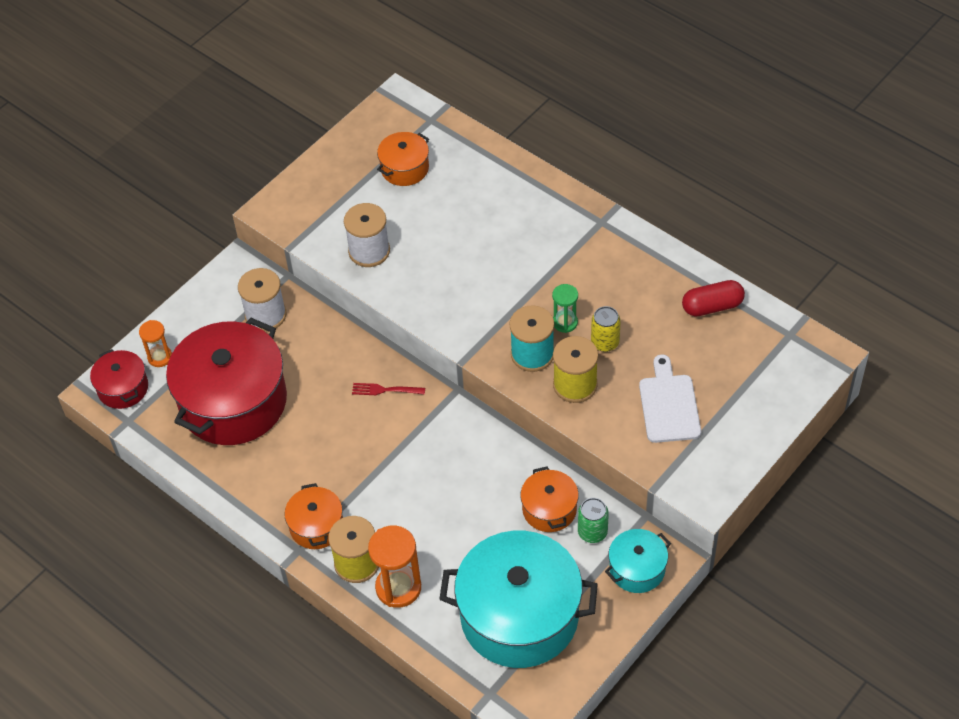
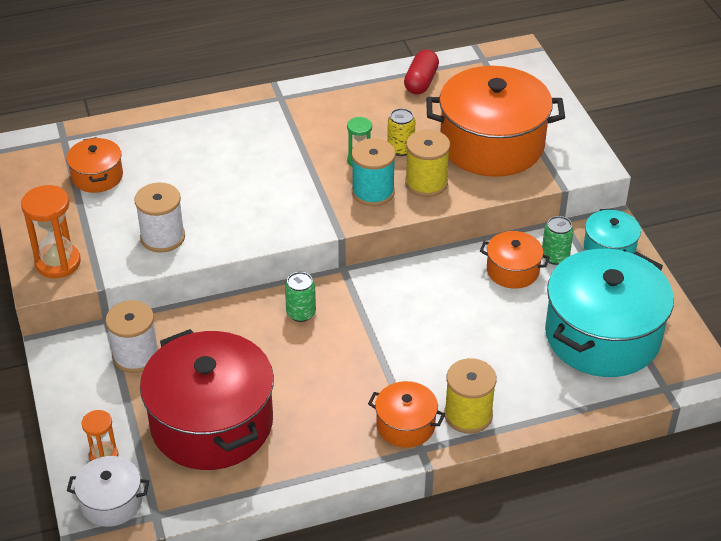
camera: 60 degrees left, 10 degrees down
(123, 388) = (111, 502): red pot -> white pot
(386, 390) = (301, 313): red fork -> green can
(398, 587) = (516, 398): orange hourglass -> orange hourglass (58, 263)
(668, 405) = (492, 144): white cutting board -> orange pot

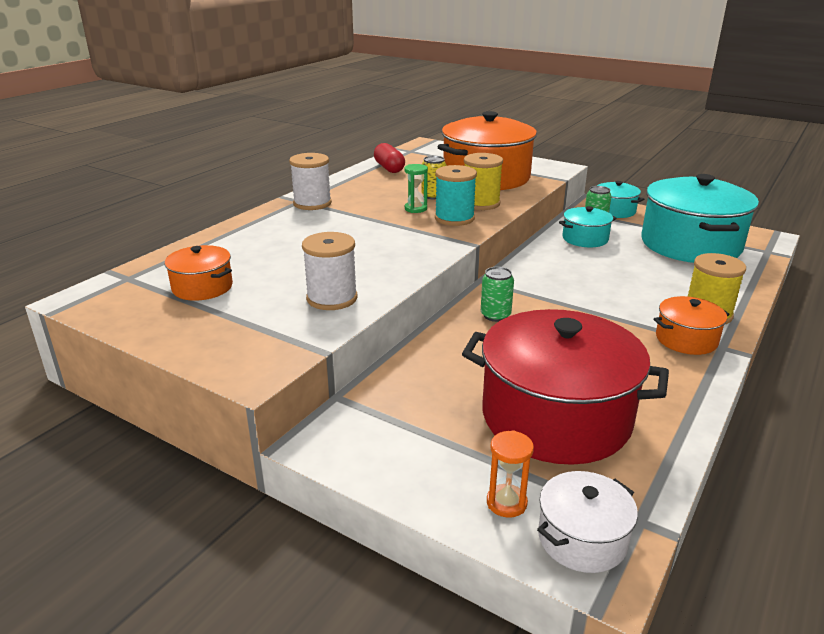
camera: 40 degrees left, 15 degrees down
(58, 263) = (251, 355): orange hourglass -> none
(136, 356) = (407, 407): white spool -> white spool (312, 203)
(512, 270) = (585, 239): orange pot -> turquoise pot

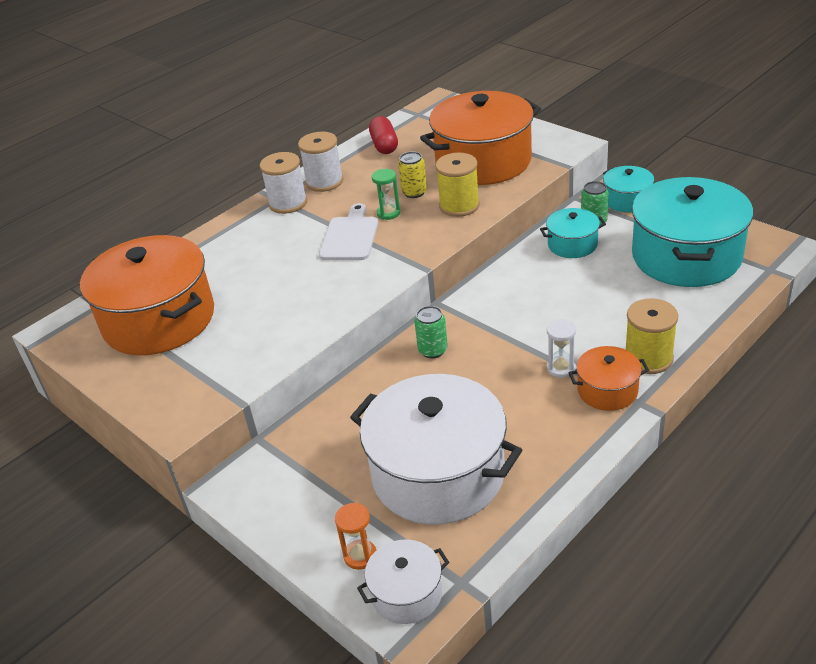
camera: 15 degrees right, 10 degrees up
(202, 287) = (159, 320): orange pot -> orange pot, size x2.09
(332, 298) = (267, 339): white spool -> white spool (324, 182)
(385, 224) = (350, 236): none -> white cutting board
(454, 218) = (422, 229): turquoise spool -> none
(556, 417) = (438, 474): red pot -> white pot
(630, 324) = (561, 368): none -> white hourglass

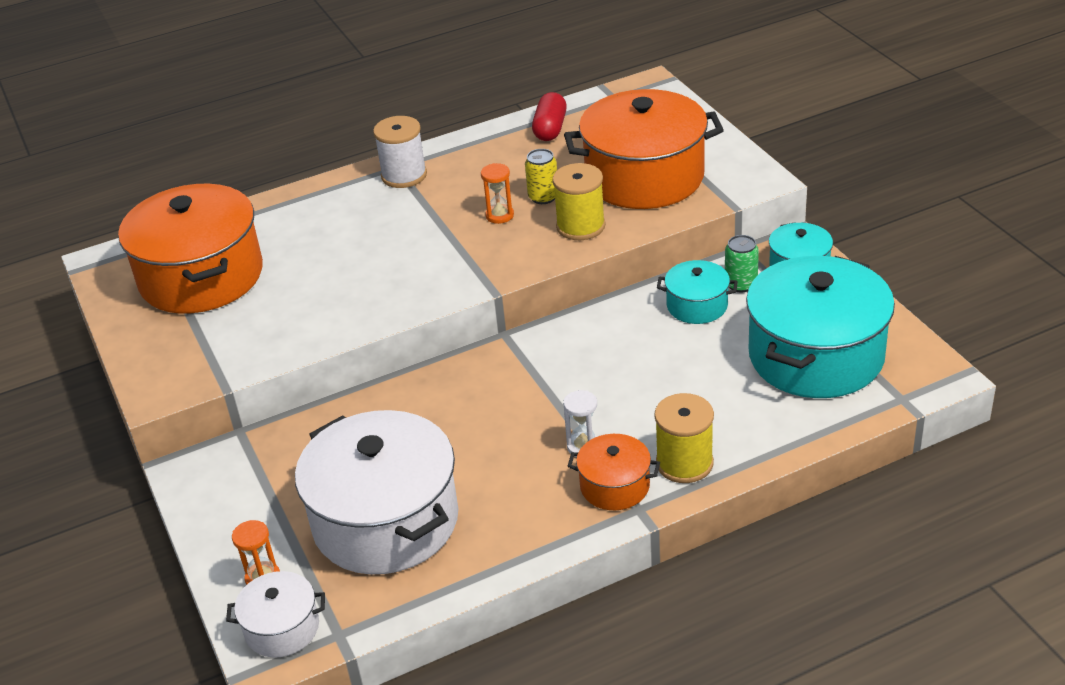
camera: 20 degrees right, 0 degrees up
(324, 182) = (457, 159): white spool -> none
(350, 236) = (442, 233): white cutting board -> none
(388, 213) = (499, 215): green hourglass -> orange hourglass
(433, 350) = (465, 387): green can -> none

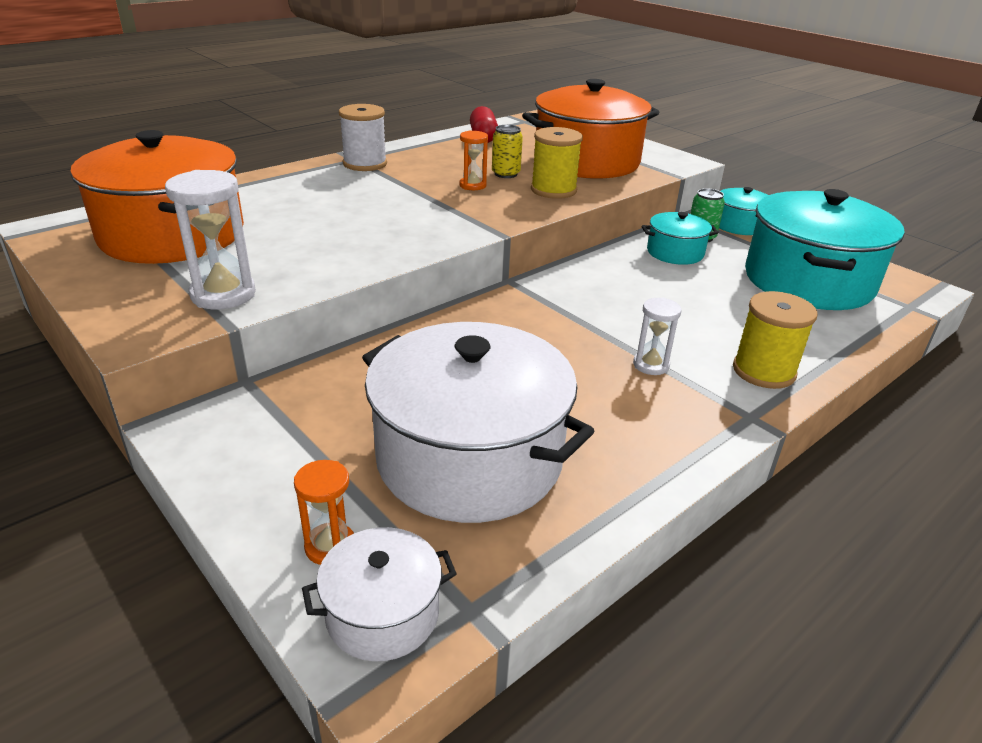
camera: 20 degrees left, 5 degrees down
(228, 353) = (223, 294): none -> white hourglass
(614, 486) = (709, 397): orange pot -> none

